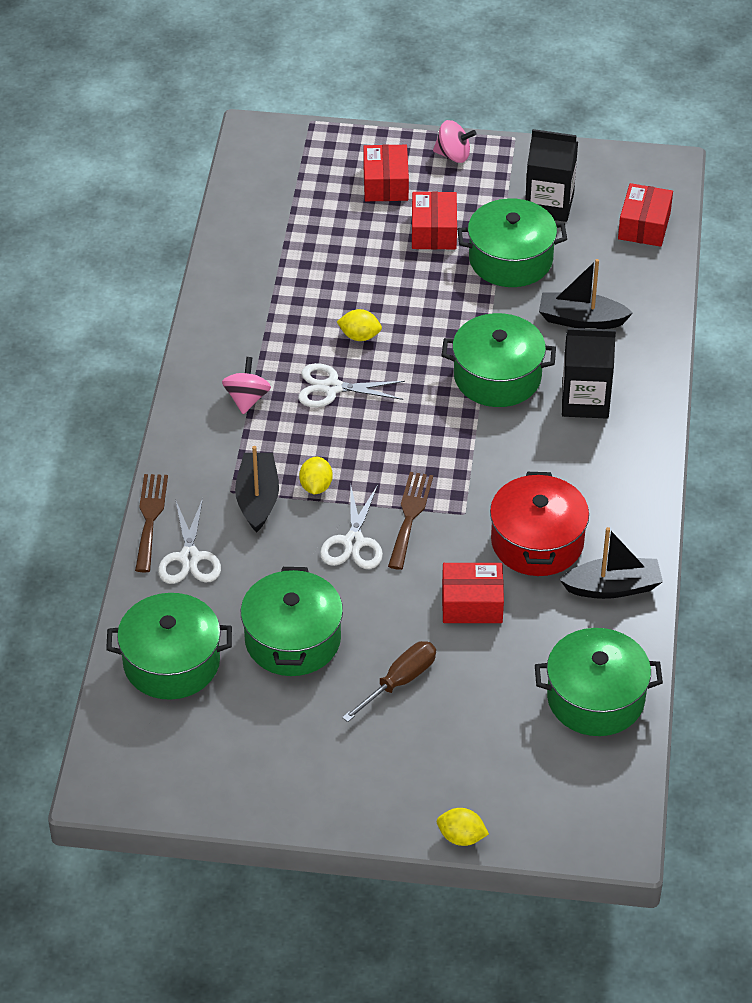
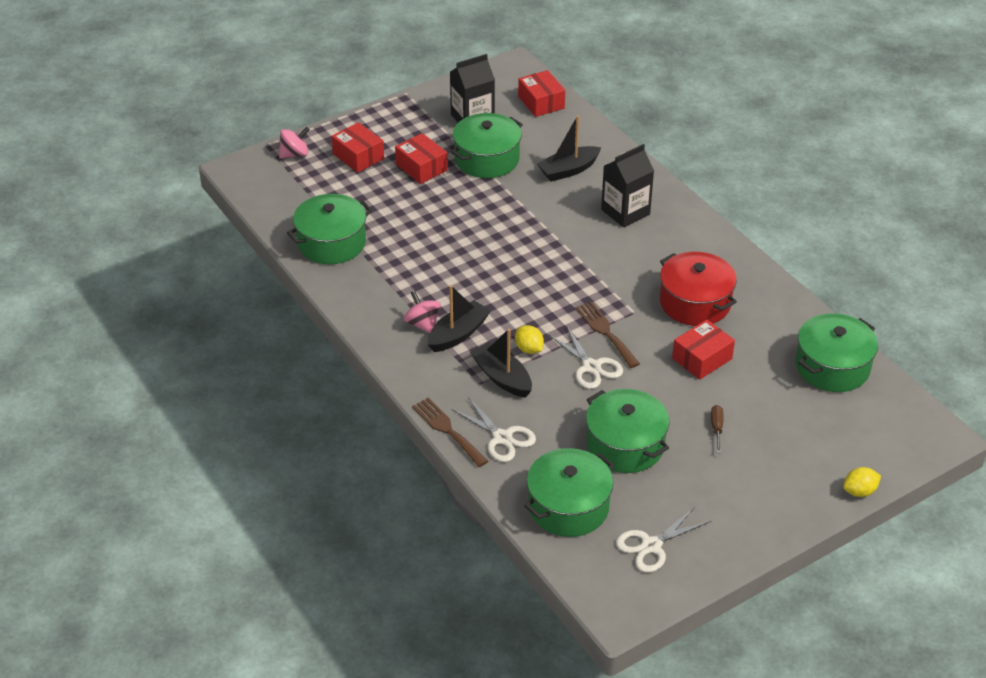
camera: 40 degrees left, 5 degrees down
(332, 388) = (468, 287): white scissors -> white scissors (651, 545)
(359, 336) = (449, 249): yellow lemon -> none
(399, 682) = (716, 428): brown screwdriver -> brown screwdriver, size x0.62
(453, 155) = (381, 120): pink spinning top -> pink spinning top (295, 154)
(497, 377) = (559, 227): green pot -> green pot (332, 243)
(613, 587) = (766, 302): black boat -> black boat (458, 334)

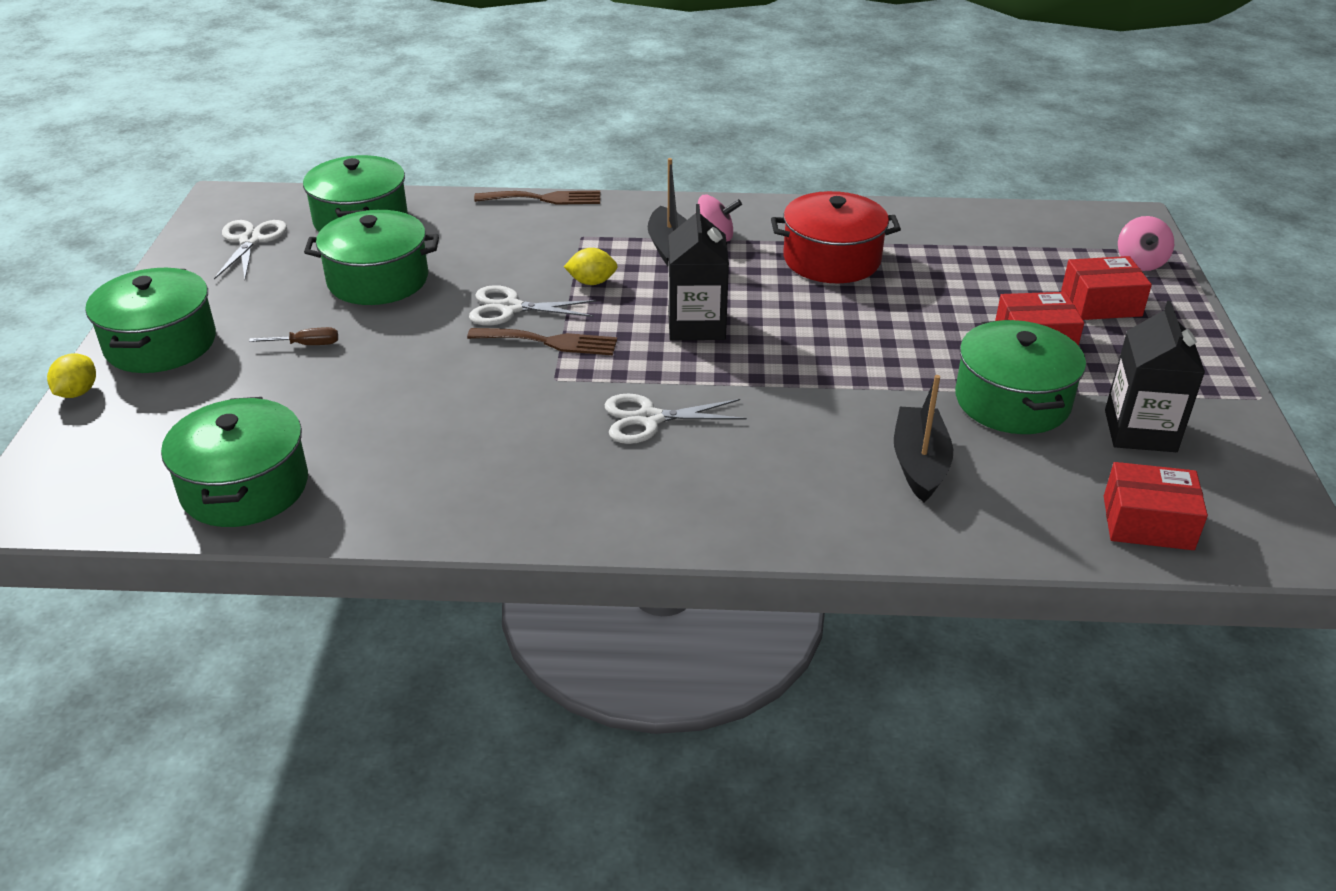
camera: 125 degrees right, 5 degrees down
(332, 243) = (921, 231): green pot -> green pot (160, 343)
(502, 377) = (572, 251): black boat -> none
(502, 438) = (492, 220): white scissors -> white scissors (649, 419)
(625, 212) = (763, 470): black carton -> black carton (696, 325)
(695, 303) = (508, 435): red pot -> red pot (831, 259)
(702, 359) = (412, 389): red box -> none
(716, 428) = (306, 345): brown screwdriver -> brown screwdriver turned 45 degrees counterclockwise

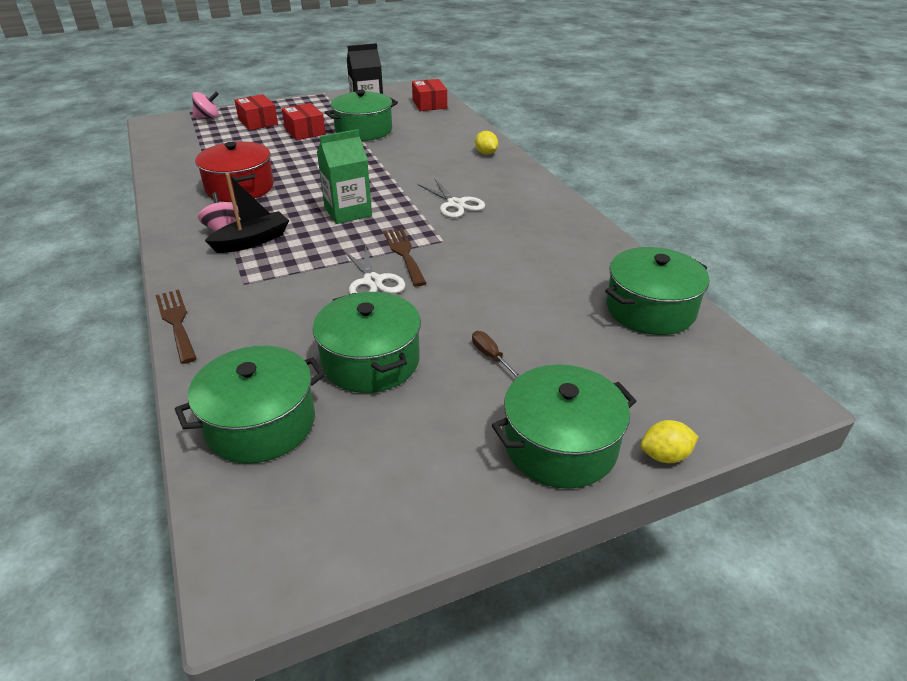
camera: 115 degrees left, 0 degrees up
(250, 241) = (343, 491): white scissors -> none
(592, 282) = (315, 260): yellow lemon -> yellow lemon (486, 153)
(696, 325) = (348, 212): black carton -> green carton
(919, 464) = (430, 141): black boat -> none

